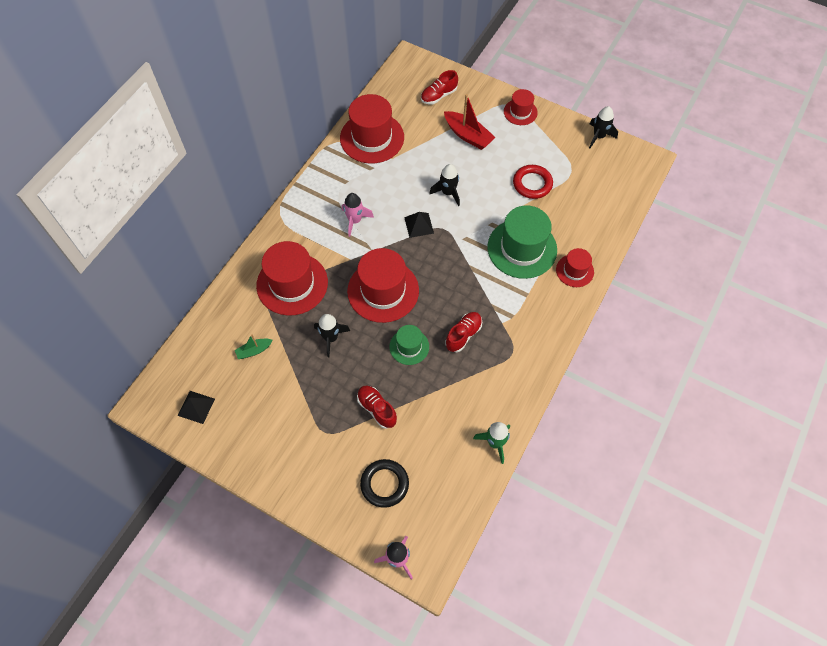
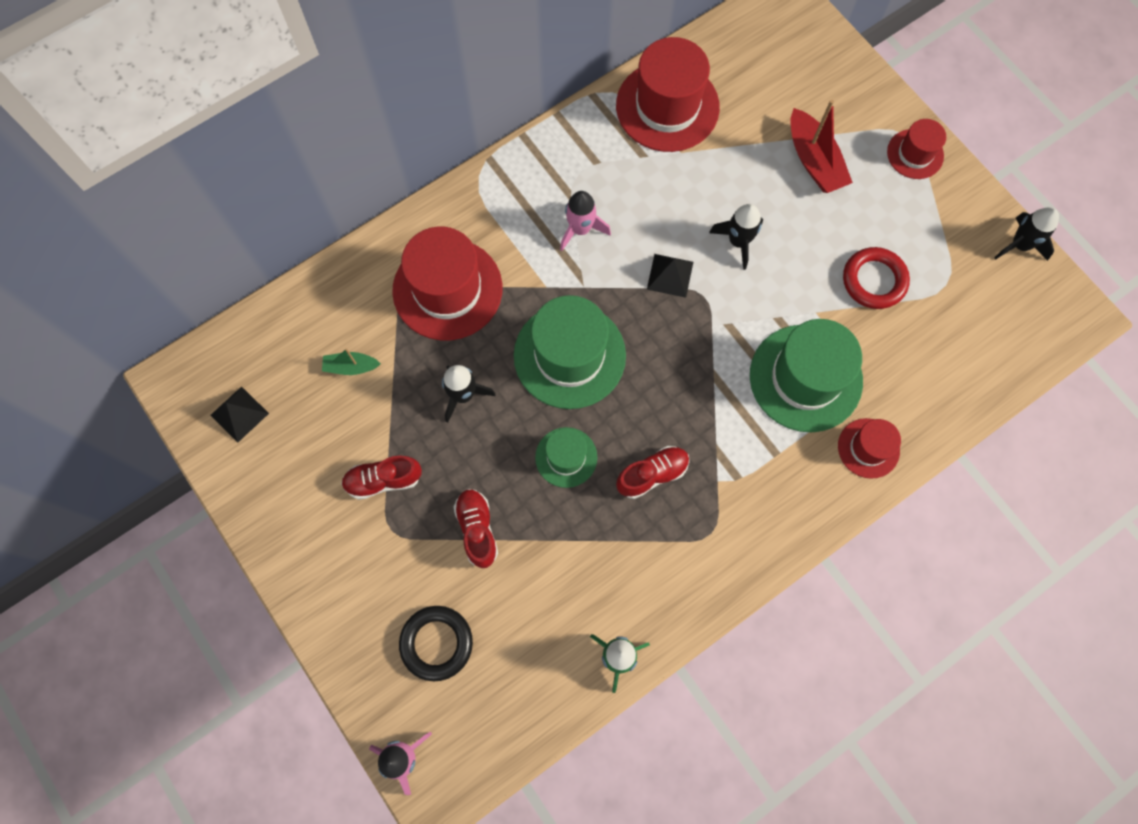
camera: 25 degrees right, 10 degrees up
(383, 291) = (569, 355): red hat -> green hat
(438, 95) = (801, 76): red shoe -> red shoe (383, 480)

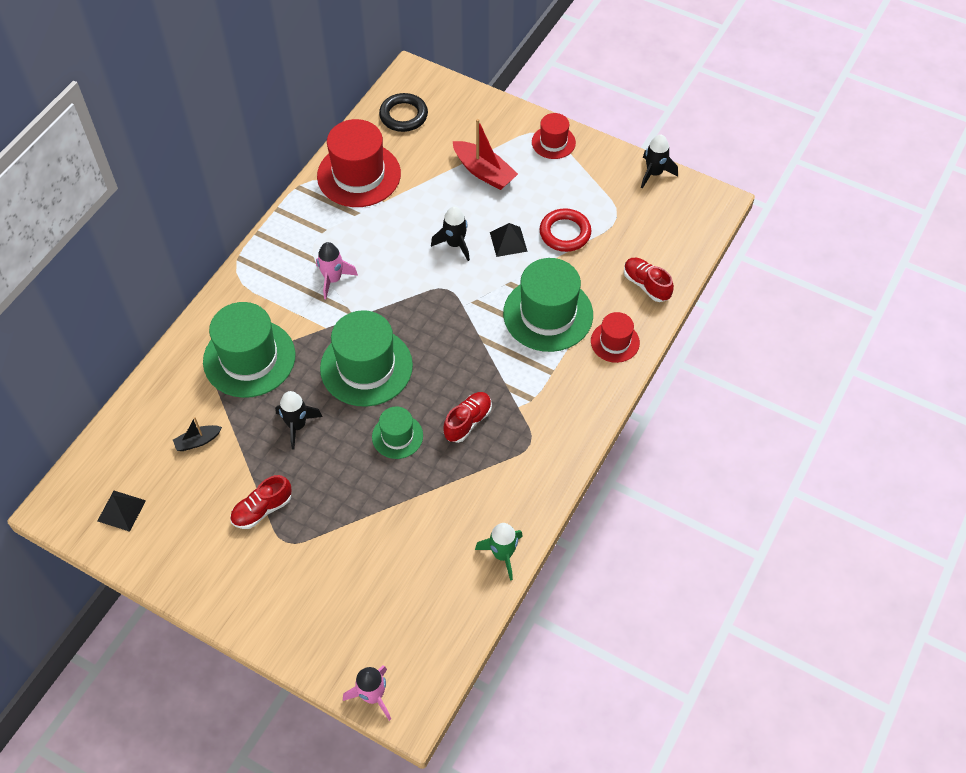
camera: 25 degrees left, 15 degrees down
(351, 367) = (198, 441): green boat -> black boat
(436, 643) = (359, 605): black ring -> black ring (403, 115)
(447, 289) = (249, 358): red hat -> green hat
(477, 529) = (353, 513): red shoe -> red shoe (646, 285)
(670, 275) = (415, 285): black pyramid -> black pyramid (508, 241)

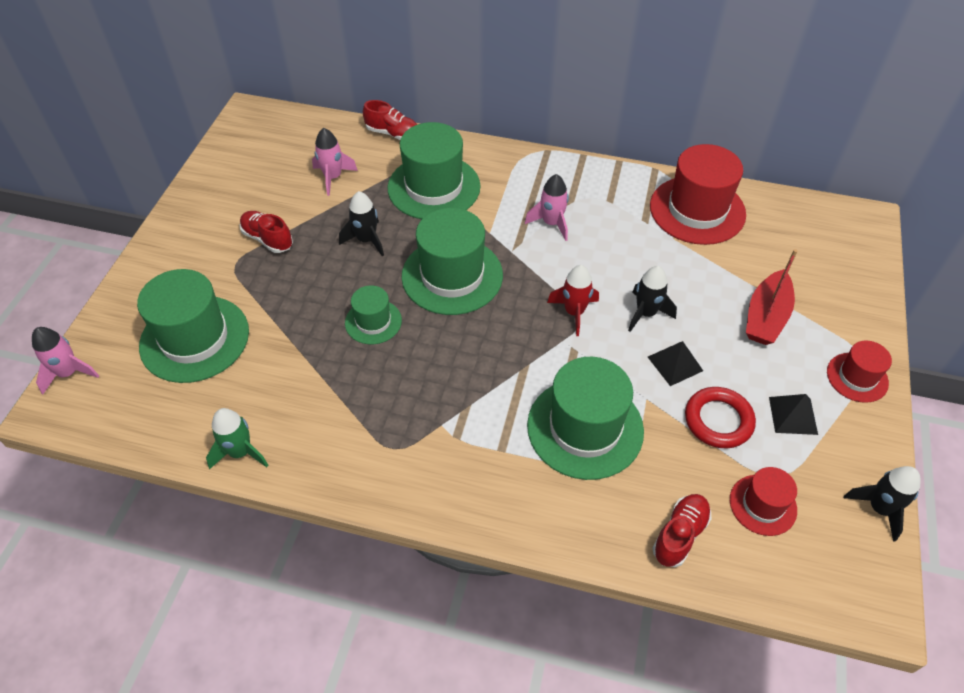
camera: 75 degrees right, 5 degrees down
(121, 510) = (253, 150): black pyramid -> black pyramid (793, 415)
(198, 441) = (333, 177): black boat -> pink rocket
(367, 583) = (194, 338): none -> green hat
(403, 115) = (802, 226): black ring -> none
(437, 290) = (574, 312): none -> red rocket
(468, 422) = (407, 380): red shoe -> red shoe (393, 134)
(615, 342) = (571, 513): red hat -> red hat (763, 505)

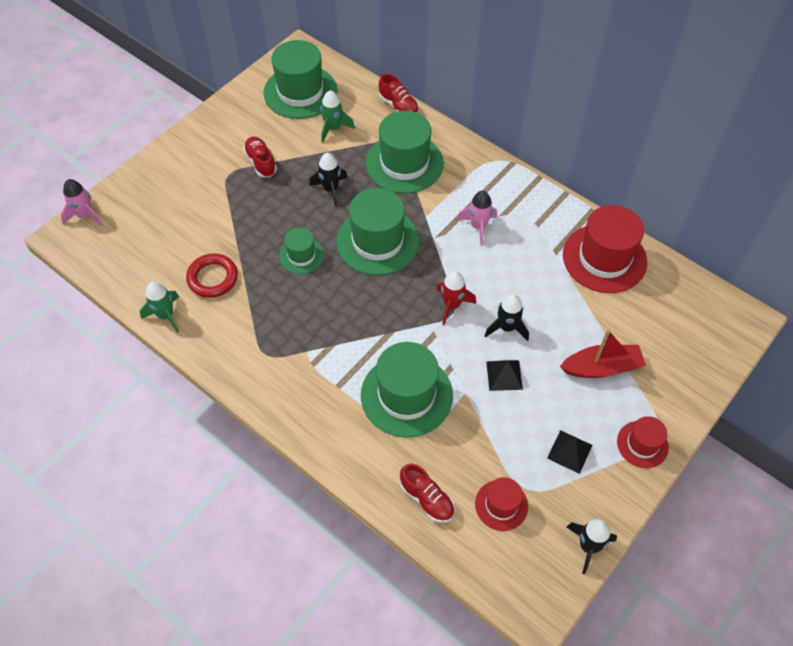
camera: 25 degrees right, 5 degrees up
(194, 338) = (175, 221): green hat -> green hat (300, 92)
(333, 177) = (333, 128): pink rocket -> green rocket
(679, 535) = (427, 499): red shoe -> red shoe turned 75 degrees clockwise
(718, 420) = (509, 431): red ring -> red ring (212, 278)
(766, 317) = (601, 367): red boat -> red boat turned 150 degrees counterclockwise

